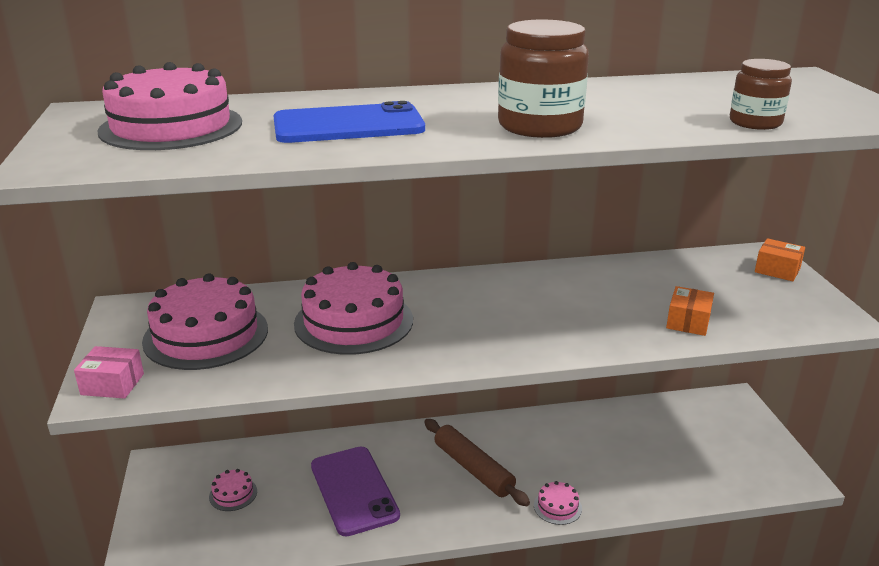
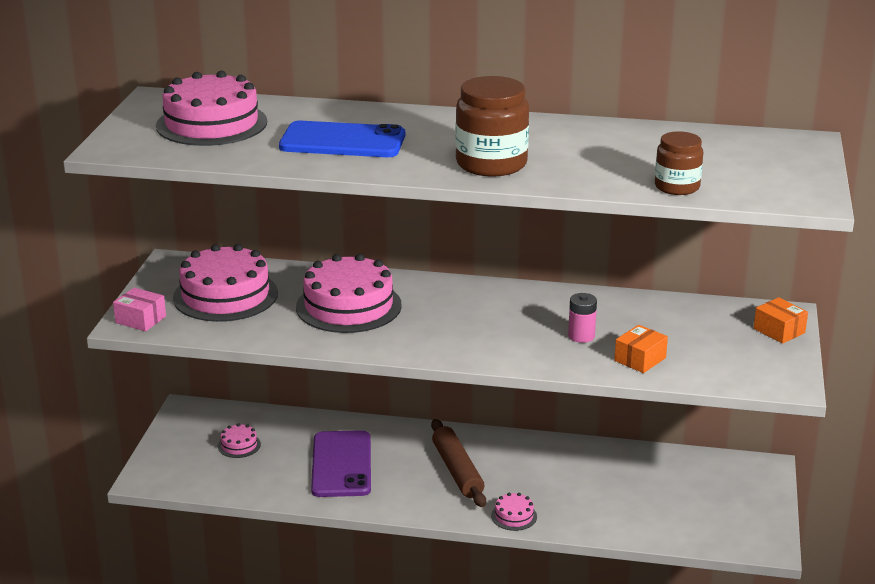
camera: 20 degrees right, 0 degrees up
(612, 308) = (581, 336): none -> pink battery

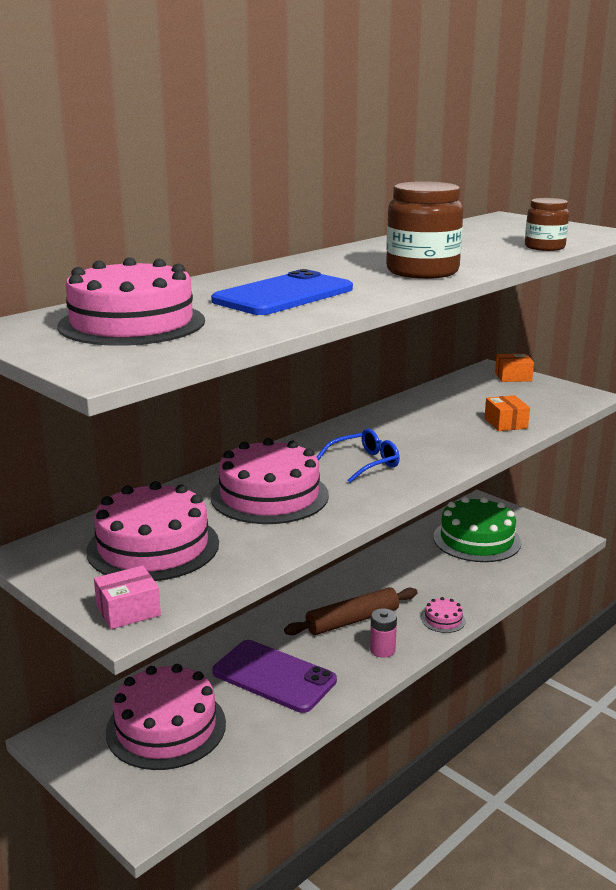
camera: 55 degrees left, 5 degrees down
(239, 445) = (166, 727): pink cake -> pink cake, size x2.29
(456, 323) = (364, 463): none -> blue glasses
(457, 471) = (352, 620): brown rolling pin -> brown rolling pin turned 45 degrees counterclockwise
(581, 336) = (446, 429): pink battery -> pink battery (382, 650)
(682, 489) = (476, 539): none -> green cake

